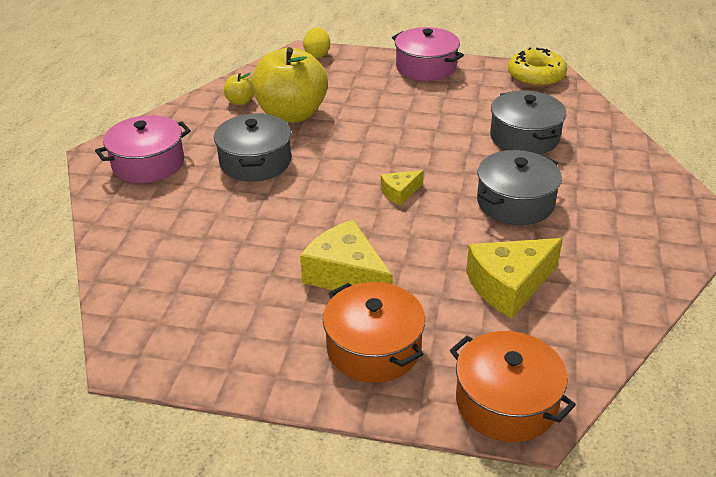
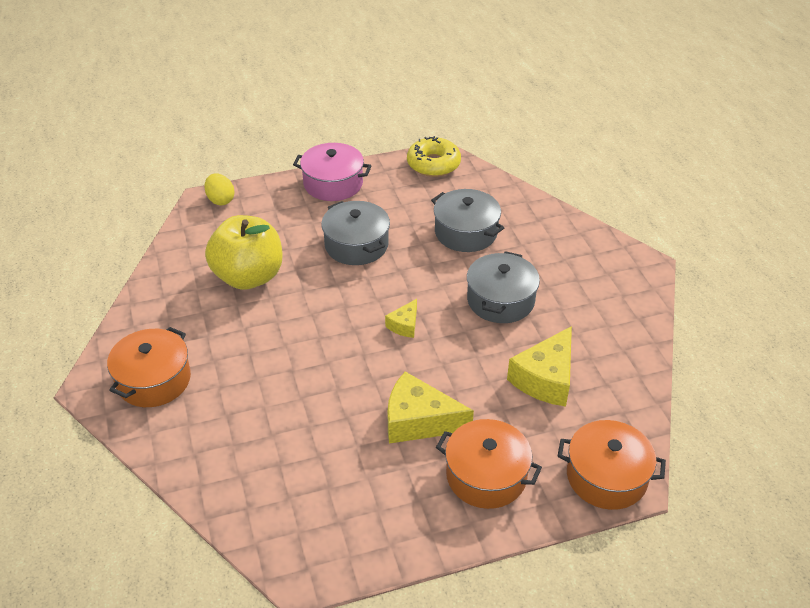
camera: 30 degrees left, 5 degrees up
(148, 164) = (154, 380): pink pot -> orange pot
(240, 101) = (187, 279): yellow apple -> none
(255, 162) = (255, 340): grey pot -> grey pot (356, 245)

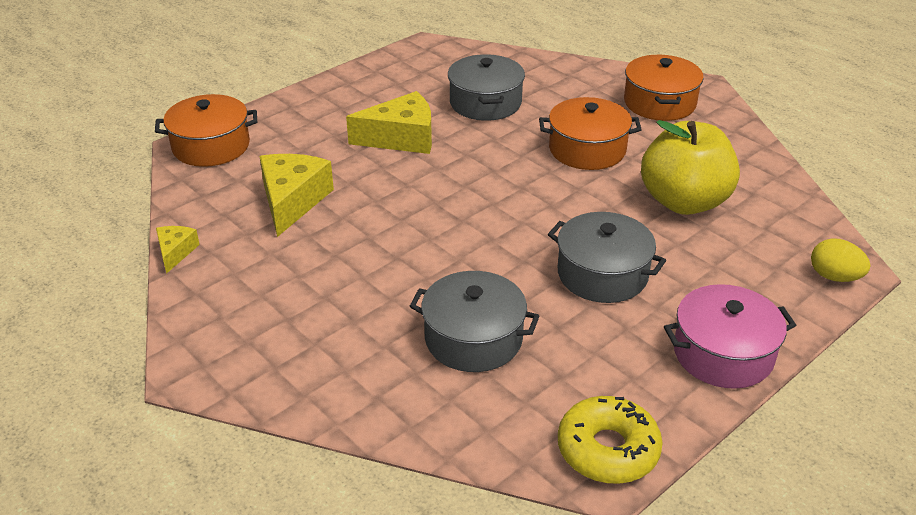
camera: 155 degrees right, 5 degrees down
(404, 325) = (471, 206): yellow cheese -> yellow cheese (175, 252)
(486, 476) = (320, 121): orange pot -> orange pot (587, 149)
(500, 300) = (377, 263): grey pot -> grey pot (485, 103)

